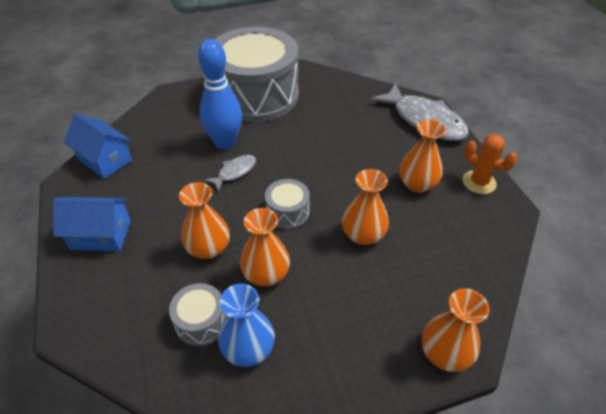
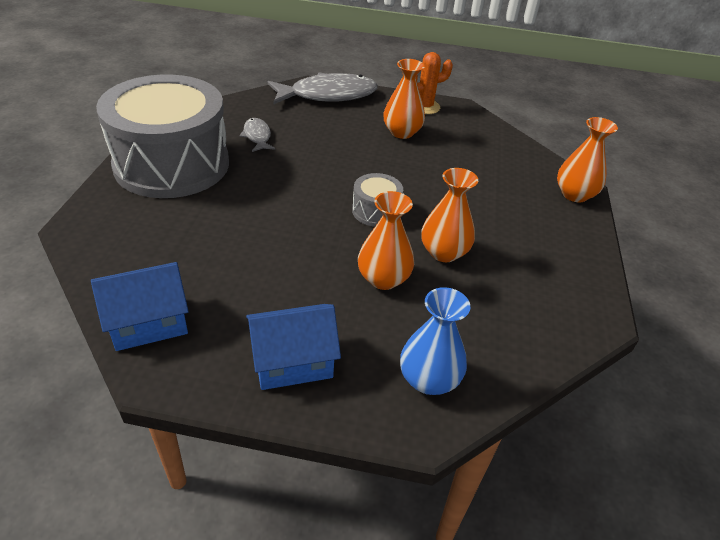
camera: 65 degrees left, 5 degrees down
(101, 235) = (292, 362): blue house -> blue house turned 45 degrees clockwise
(201, 322) = (475, 314): grey drum -> none
(225, 143) = (230, 214): blue bowling pin -> none
(234, 172) = (285, 223): grey fish -> grey fish (257, 136)
(248, 349) = (522, 293): blue vase -> blue vase (428, 379)
(363, 235) = (437, 182): orange vase -> none

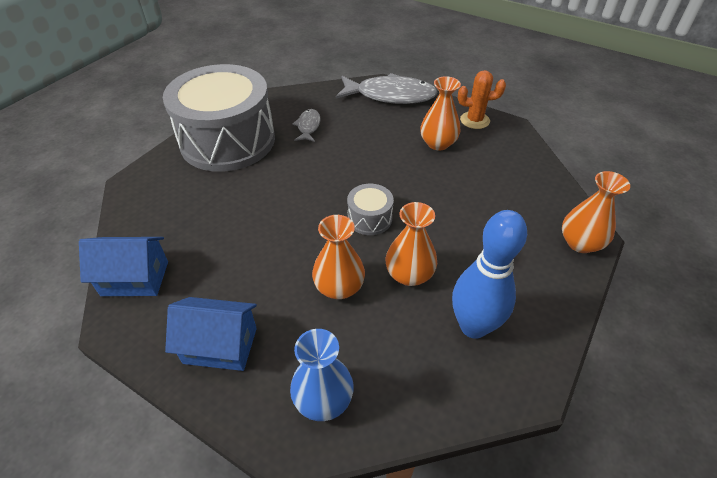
camera: 25 degrees right, 5 degrees up
(526, 282) = (473, 326): none -> blue bowling pin

